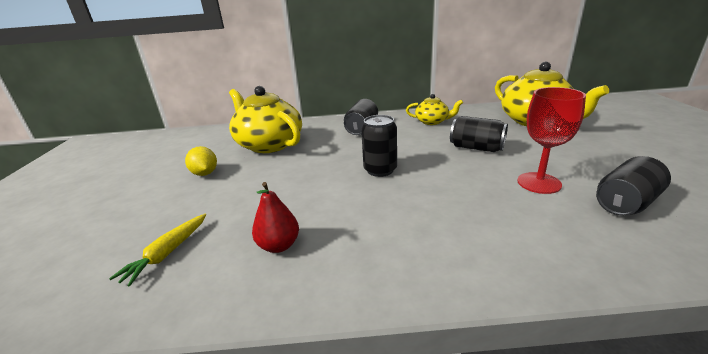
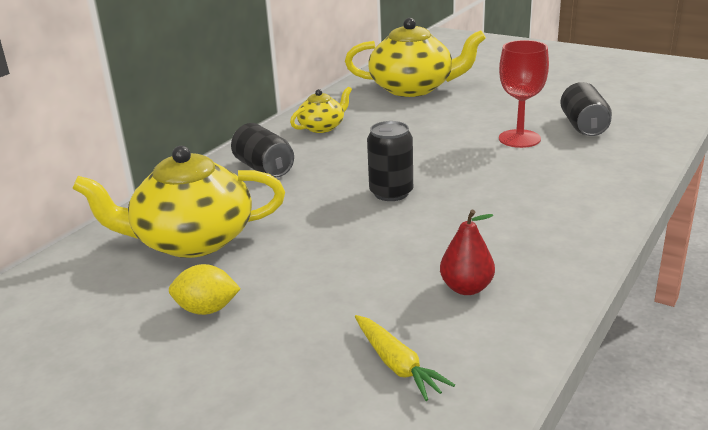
camera: 55 degrees left, 0 degrees up
(476, 148) = (421, 134): black can -> none

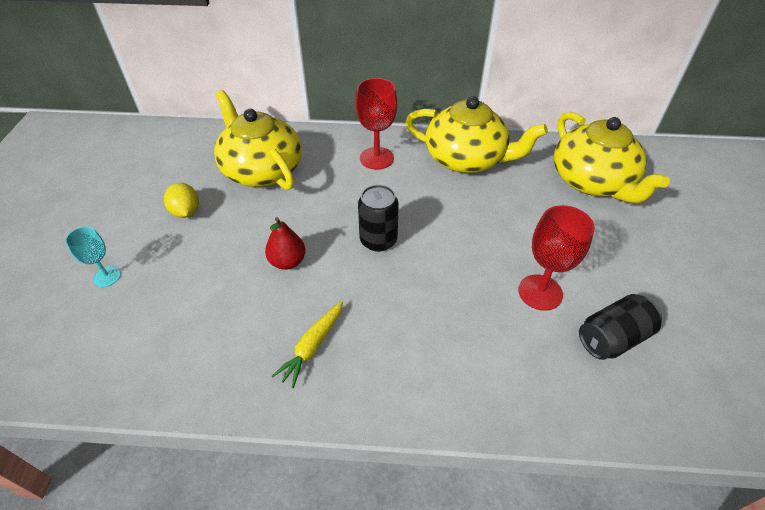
camera: 60 degrees right, 20 degrees up
(263, 168) = (376, 158): black can -> red goblet
(270, 395) = (107, 276): none -> turquoise goblet
(322, 127) = (466, 159): yellow teapot -> yellow teapot, size x1.95
(397, 364) = (148, 326): yellow carrot -> yellow carrot (312, 346)
(466, 288) = (253, 335): red pear -> red pear (287, 262)

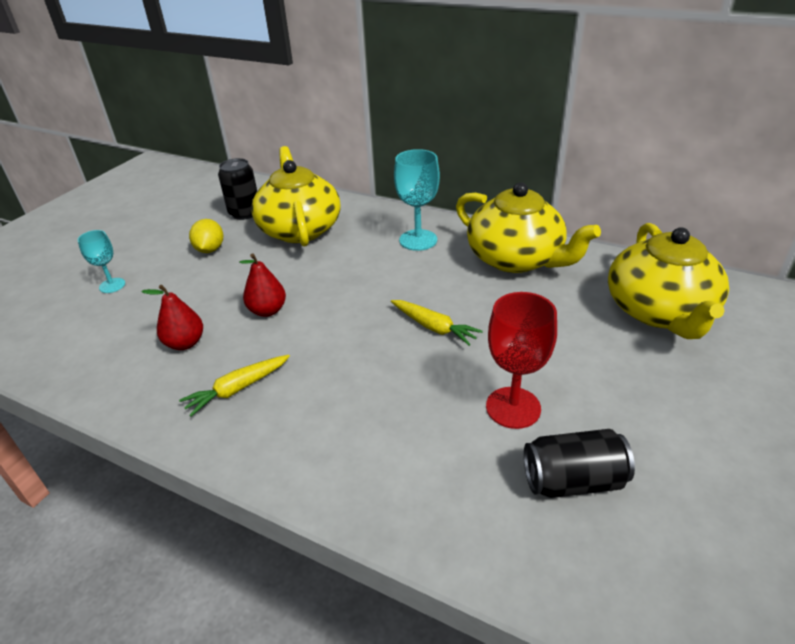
camera: 25 degrees right, 10 degrees down
(230, 317) = (185, 343): none -> red pear
(376, 158) = (418, 240): red goblet -> turquoise goblet
(378, 240) = (367, 313): black can -> black can (245, 213)
(440, 239) = (434, 327): none -> yellow carrot

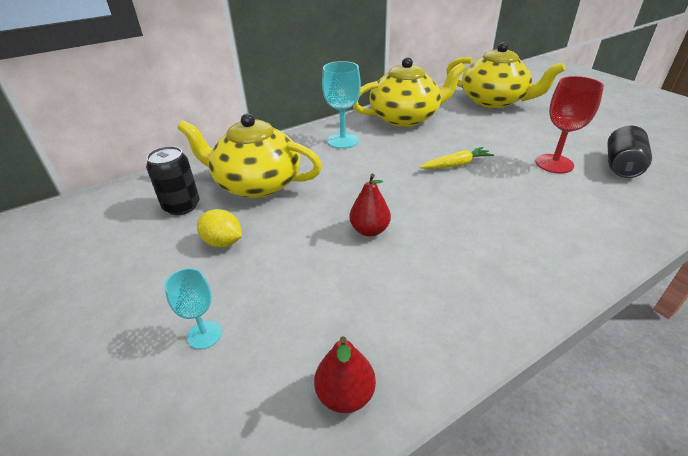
camera: 60 degrees left, 0 degrees up
(185, 343) = (378, 292): red pear -> red pear (345, 395)
(238, 389) = (472, 272): yellow carrot -> none

